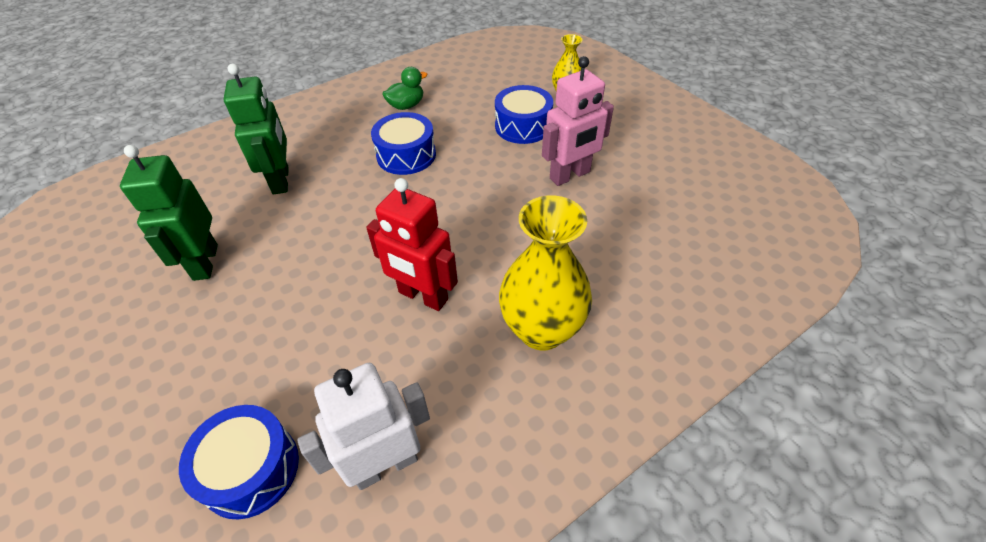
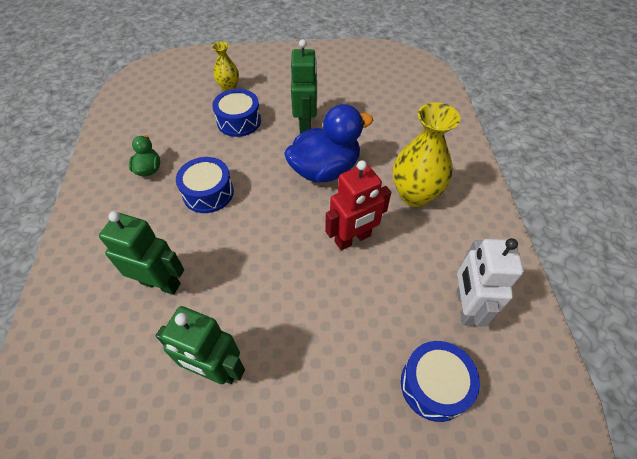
camera: 60 degrees left, 5 degrees up
(511, 224) = (325, 169): none -> blue duck
(570, 175) = (305, 124): pink robot -> green robot

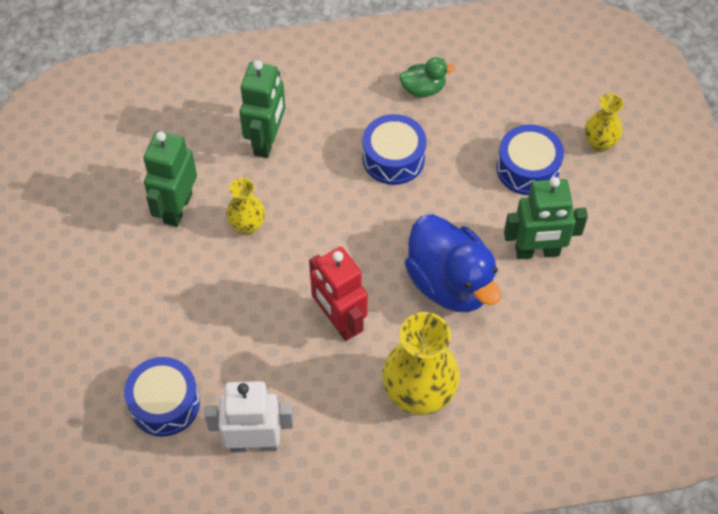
camera: 85 degrees right, 5 degrees up
(250, 303) = (247, 226): none -> yellow vase

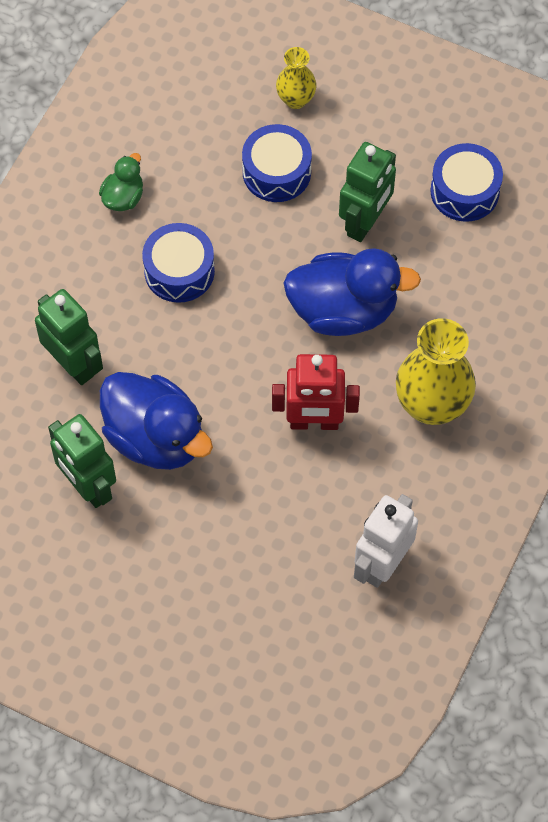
camera: 55 degrees left, 5 degrees up
(164, 403) = (289, 615): blue drum -> blue drum (464, 191)
(247, 226) = (155, 438): yellow vase -> blue duck

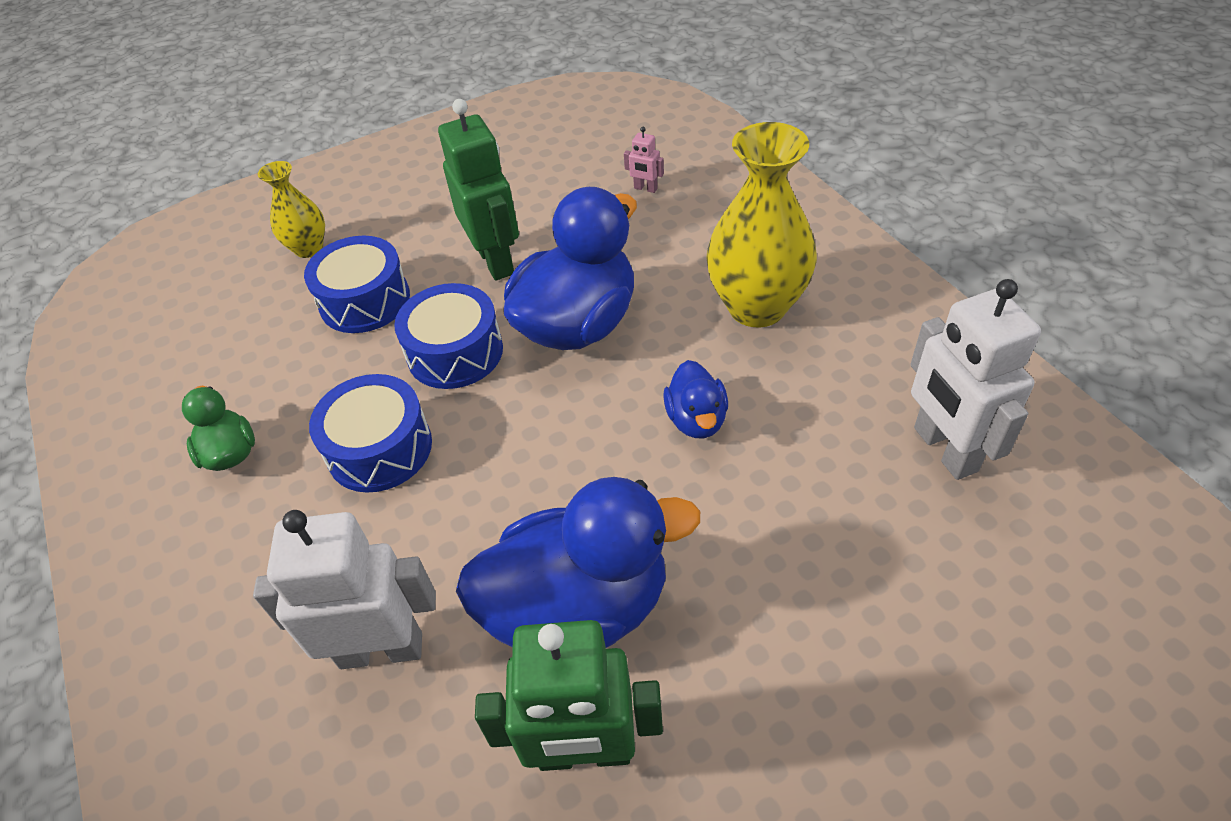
camera: 50 degrees left, 15 degrees down
(73, 364) = (381, 649): green robot -> white robot
(314, 422) = (696, 419): red robot -> blue duck
(464, 191) = (539, 180): blue drum -> blue drum (455, 352)
(504, 267) = (645, 188): none -> pink robot

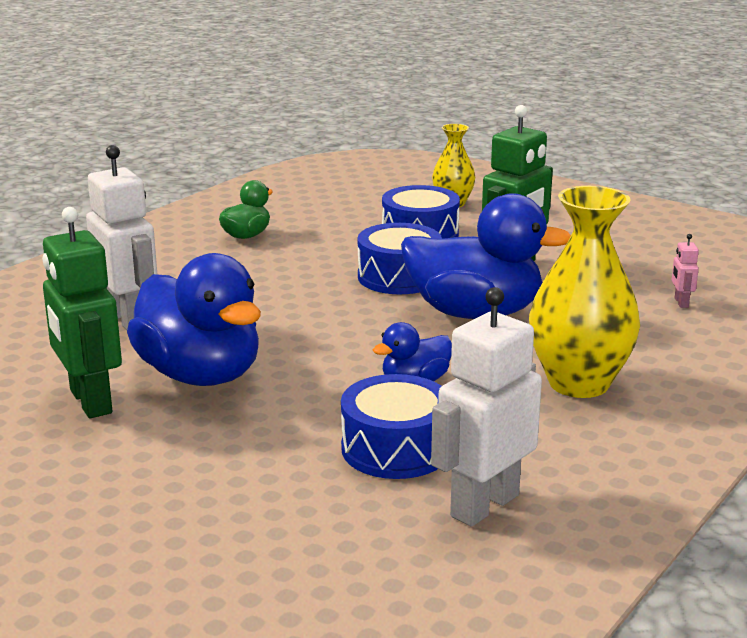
camera: 60 degrees right, 25 degrees down
(379, 448) = (286, 277): blue drum -> blue drum (396, 449)

